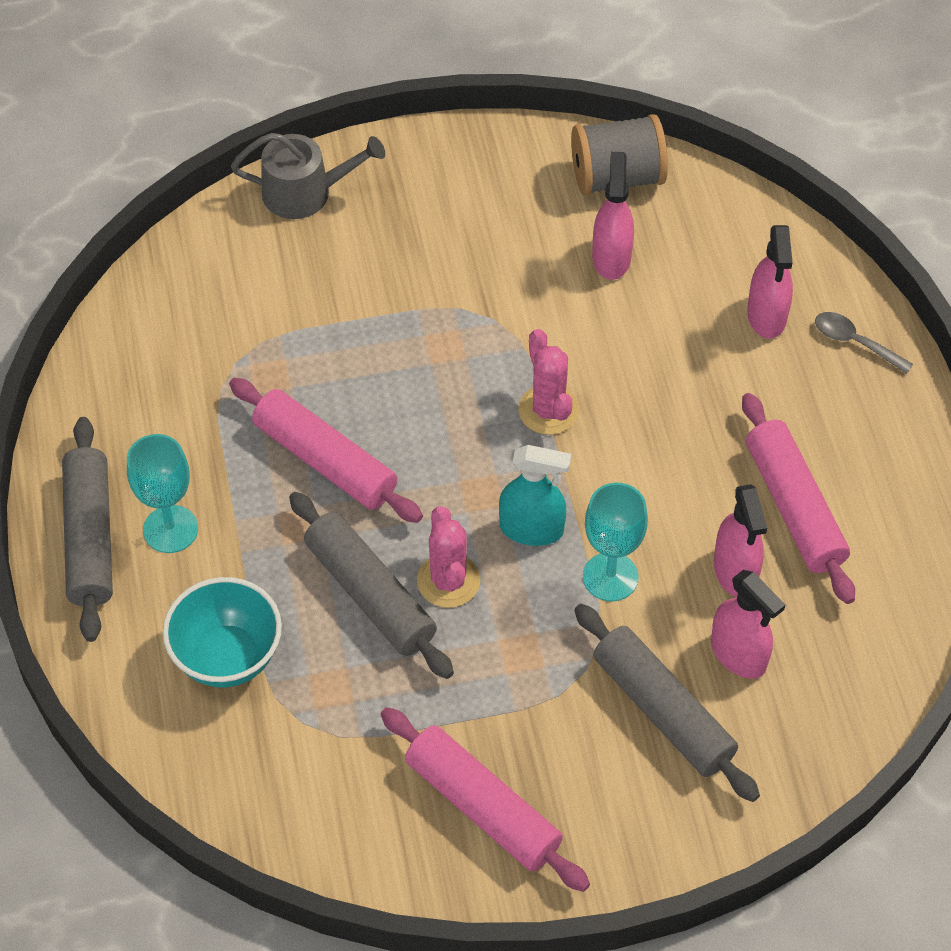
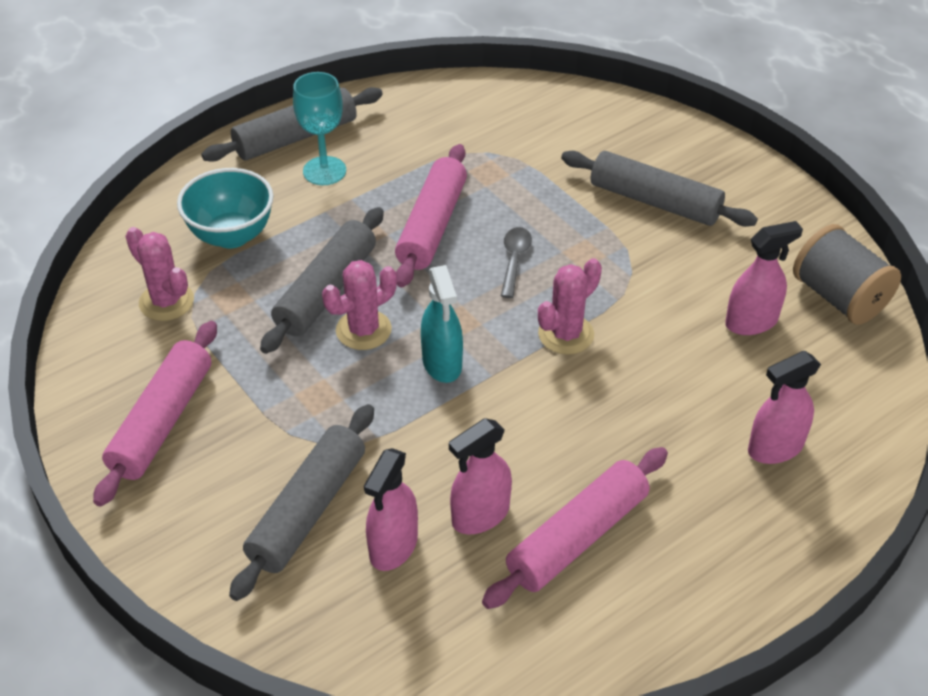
camera: 65 degrees right, 10 degrees down
(301, 754) = (166, 302): none -> pink cactus
(305, 192) = (667, 133): grey watering can -> none
(404, 253) = (655, 201): none -> grey rolling pin
(610, 577) = (424, 429): turquoise goblet -> none
(855, 342) = (798, 525): grey spoon -> grey spoon (514, 260)

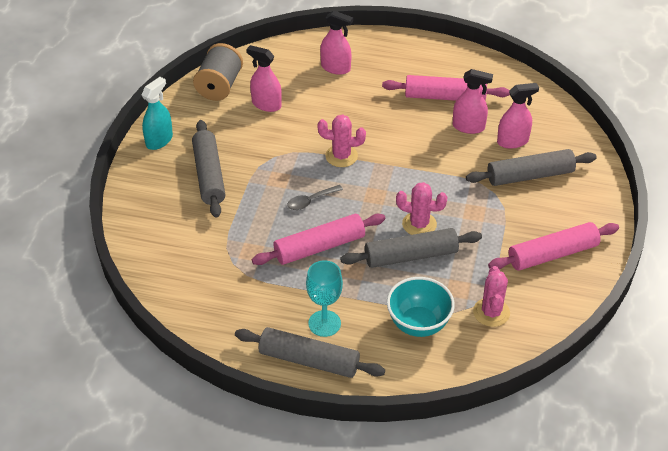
camera: 130 degrees left, 0 degrees up
(442, 363) = (406, 185): turquoise spray bottle -> turquoise spray bottle (159, 140)

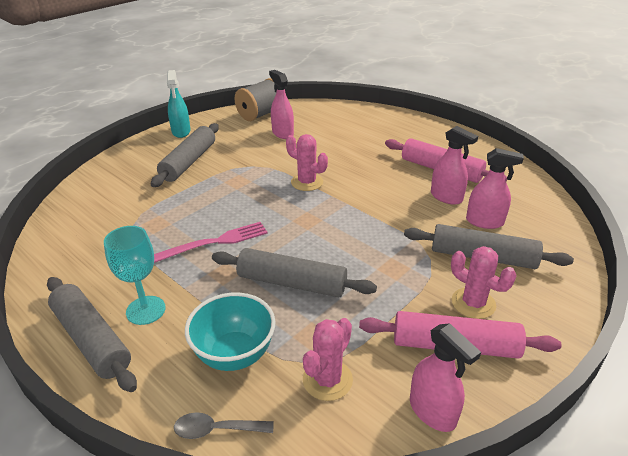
camera: 30 degrees right, 10 degrees down
(159, 140) = (181, 132): turquoise spray bottle -> turquoise spray bottle turned 105 degrees clockwise
(311, 201) = (247, 205): grey spoon -> grey spoon (217, 429)
(319, 247) = (215, 242): pink rolling pin -> pink fork
(335, 68) = (361, 127): pink spray bottle -> pink spray bottle (432, 411)
(419, 224) = (326, 258): pink cactus -> pink cactus (473, 303)

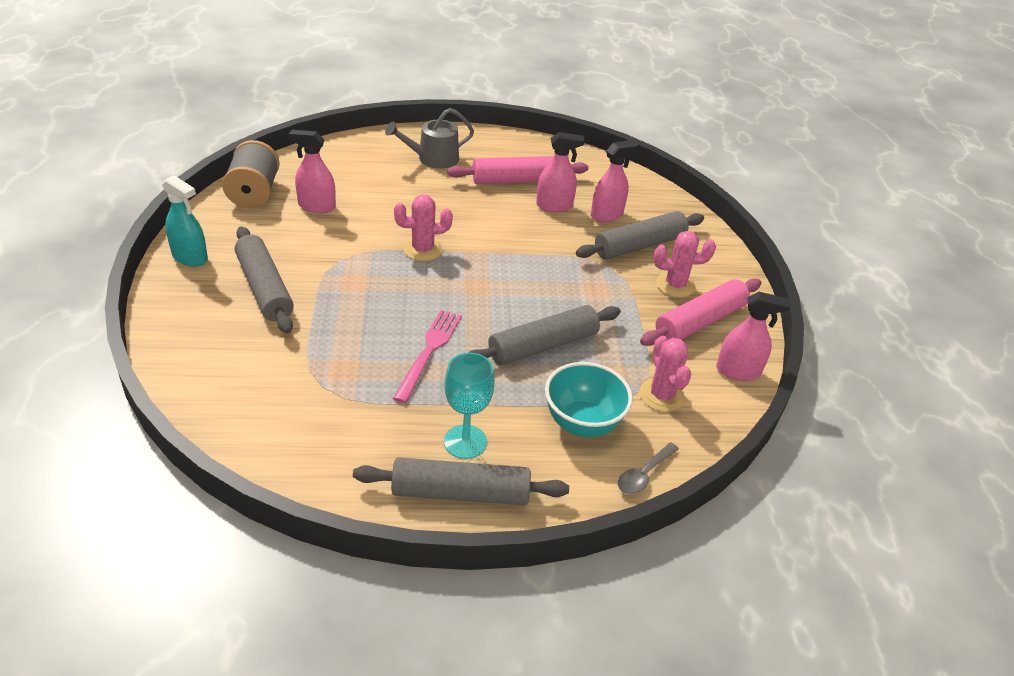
camera: 50 degrees left, 5 degrees up
(397, 134) = (433, 158): none -> grey watering can

